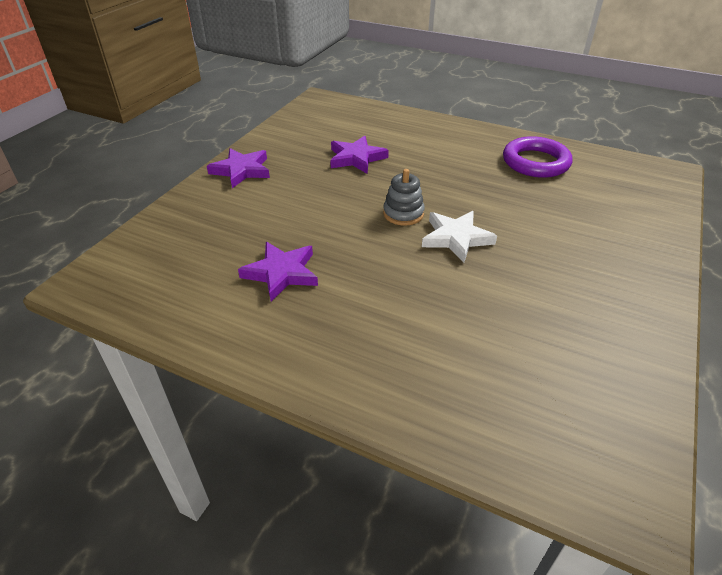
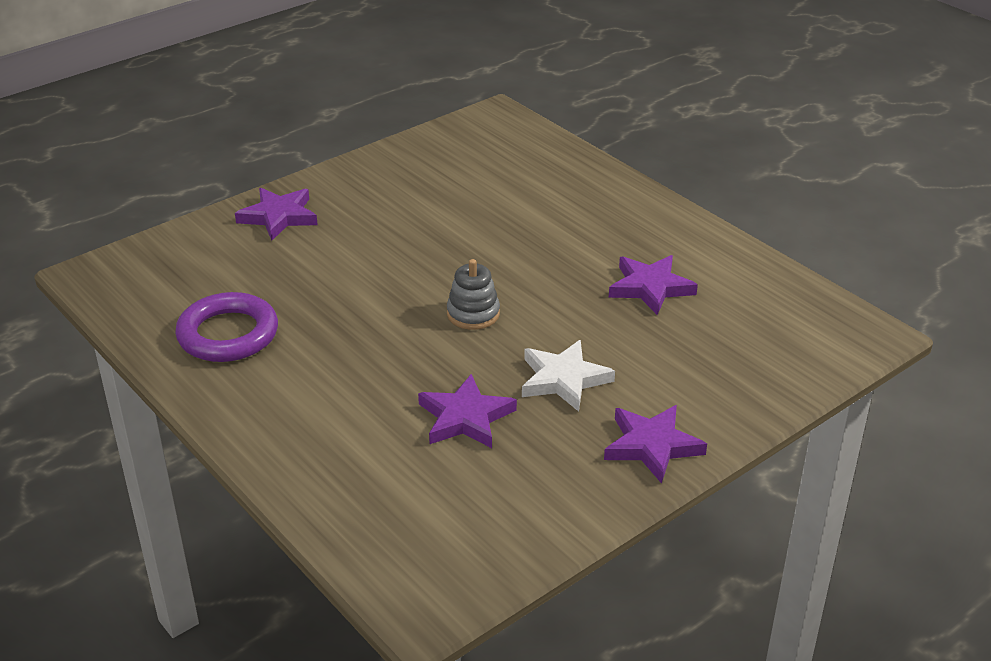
camera: 155 degrees left, 5 degrees down
(456, 238) = (441, 271): white star -> white star (563, 379)
(633, 247) = (279, 217): none -> purple star

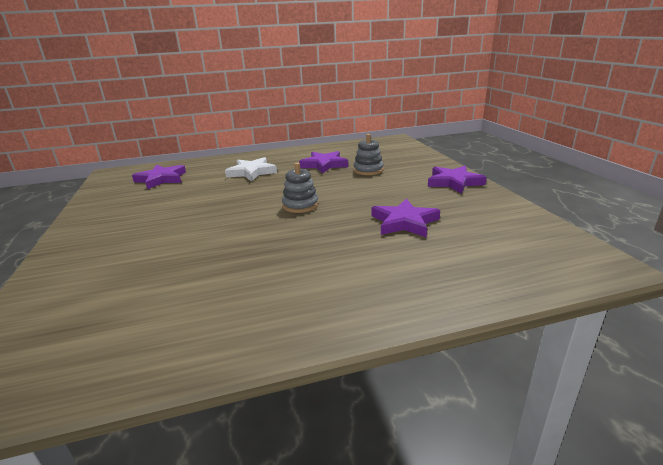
camera: 65 degrees left, 10 degrees down
(228, 334) = (215, 306): purple ring -> none
(279, 217) = (84, 256): purple star -> purple star (161, 179)
(563, 379) = (385, 192): white star -> white star (251, 172)
(653, 341) = (368, 170): none -> grey stacking toy

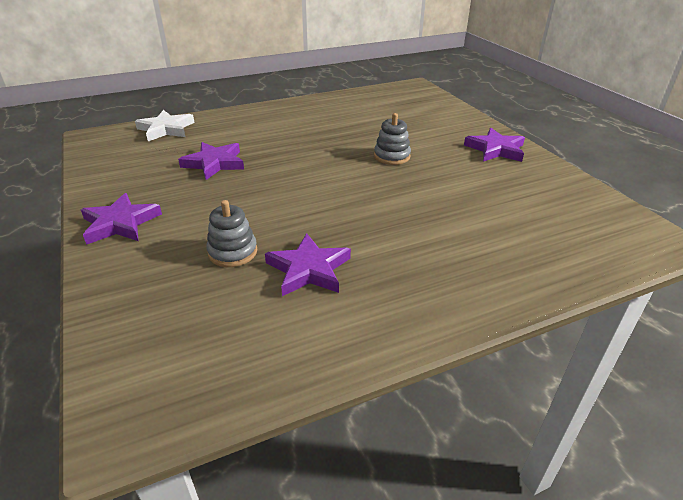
camera: 170 degrees right, 10 degrees up
(161, 179) = (549, 223): purple star -> purple star (495, 149)
(251, 172) = (424, 244): white star -> white star (166, 129)
(300, 205) = (319, 180): grey stacking toy -> grey stacking toy (392, 156)

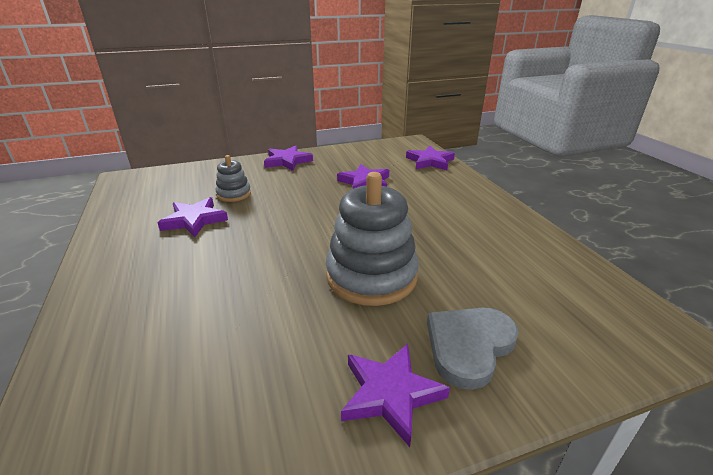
camera: 95 degrees right, 5 degrees down
(166, 129) = (430, 161): white star -> purple star
(392, 156) = (371, 276): grey stacking toy -> grey stacking toy, size x1.97
(448, 129) = (469, 346): none -> grey heart

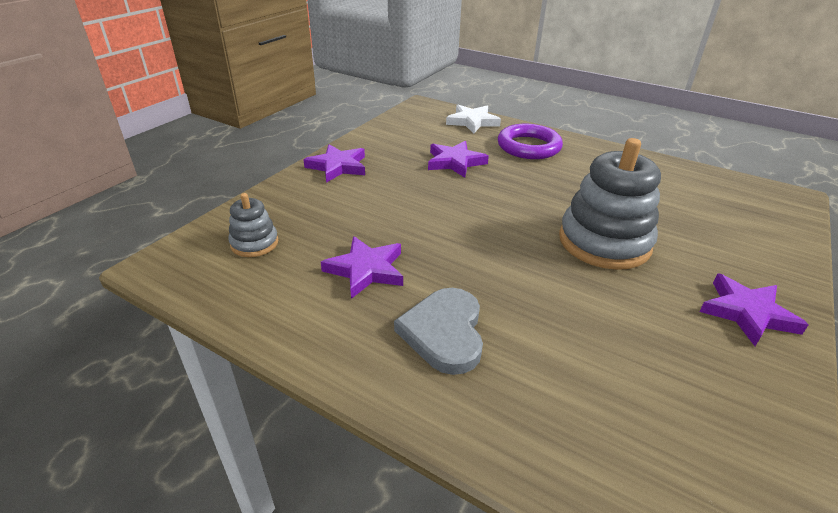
camera: 40 degrees left, 5 degrees up
(234, 194) = (352, 224): grey stacking toy -> grey stacking toy (254, 243)
(430, 161) = (472, 122): purple star -> white star
(443, 190) = (528, 147): none -> purple ring
(469, 346) = (730, 257): grey heart -> grey heart (444, 332)

